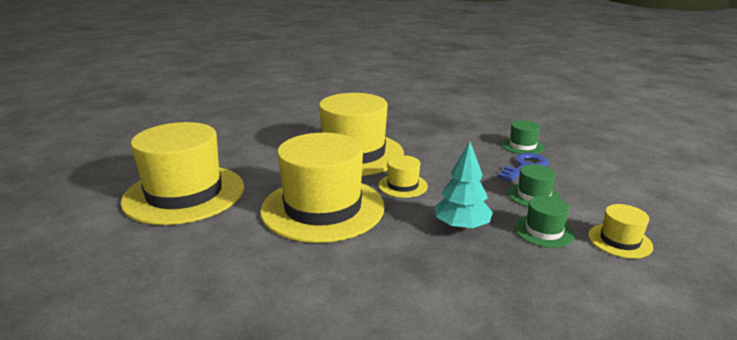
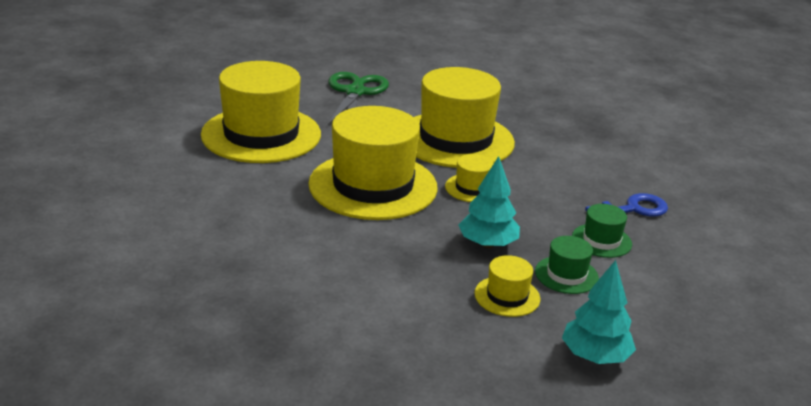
camera: 25 degrees right, 5 degrees up
(243, 140) = (355, 92): none -> green scissors
(522, 146) = (663, 185): green hat -> none
(619, 241) = (635, 309): yellow hat -> yellow hat (507, 296)
(648, 295) = (595, 356): none -> turquoise tree

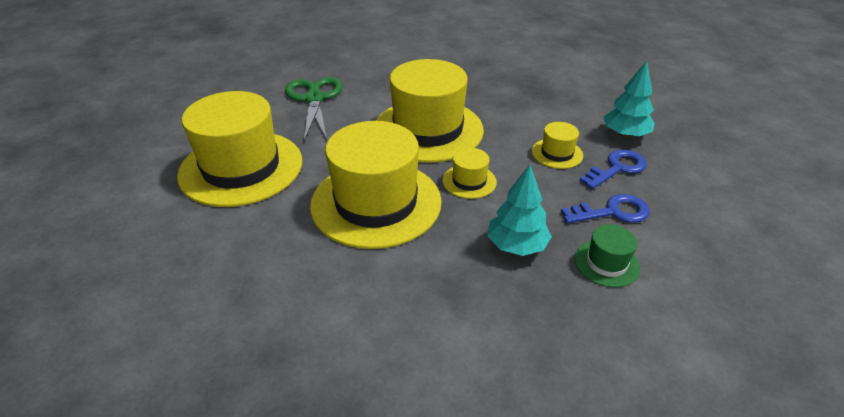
camera: 15 degrees left, 10 degrees up
(507, 296) = (569, 308): yellow hat -> yellow hat (557, 153)
(595, 356) = (693, 364): turquoise tree -> turquoise tree (625, 134)
(601, 240) = (612, 212): green hat -> blue key

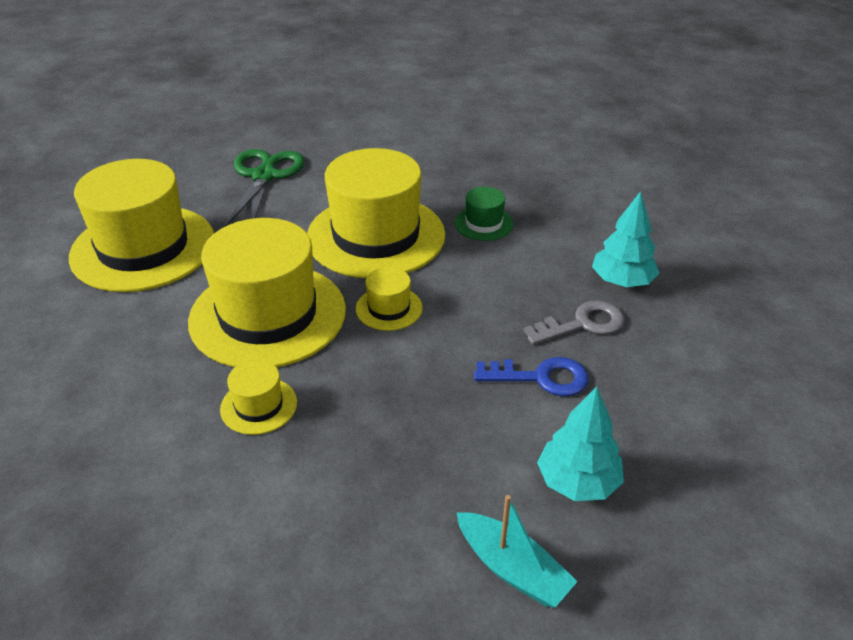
camera: 15 degrees right, 0 degrees up
(516, 245) = (399, 395): turquoise tree -> turquoise tree (577, 482)
(557, 153) = (517, 292): yellow hat -> yellow hat (259, 406)
(606, 263) = (494, 437): green hat -> green hat (483, 223)
(617, 168) = (583, 324): blue key -> grey key
(682, 362) = (512, 569): none -> turquoise boat

